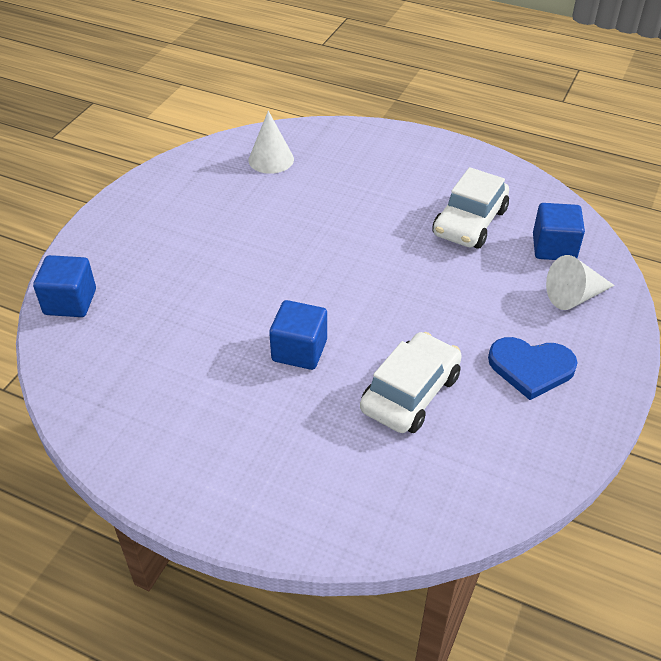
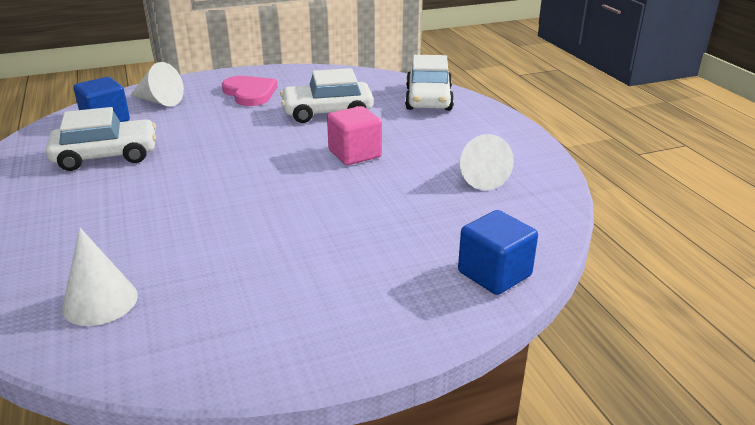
camera: 135 degrees left, 15 degrees down
(161, 394) = (479, 177): none -> white cone
(299, 350) = (354, 154): blue cube -> pink cube
(347, 504) = (429, 99): none -> white car
(531, 368) = (250, 93): blue heart -> pink heart

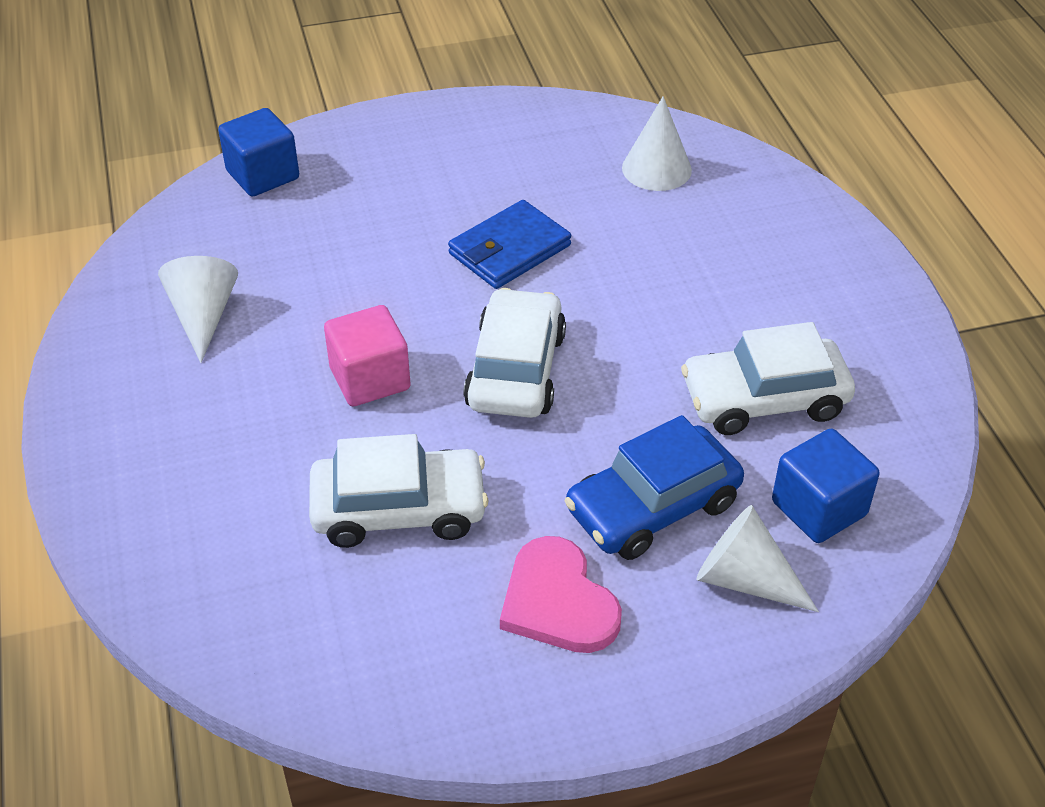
camera: 175 degrees left, 15 degrees up
(194, 117) = (653, 507): none -> blue car
(259, 225) = (510, 250): none -> blue wallet
(429, 99) = (185, 548): white car -> white car (515, 370)

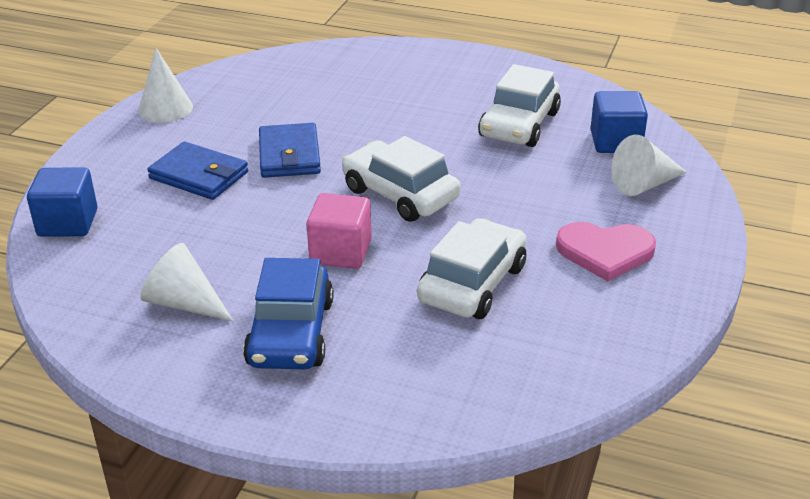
camera: 55 degrees left, 10 degrees down
(413, 209) = (199, 175): none -> blue wallet
(653, 507) = (563, 191): blue car -> blue car (291, 333)
(656, 169) = (288, 79): white cone -> white cone (165, 108)

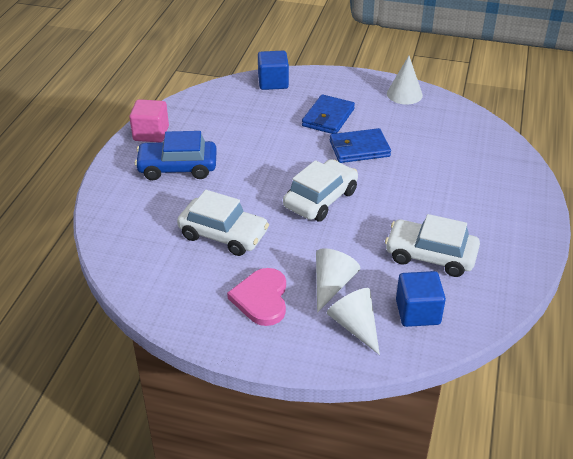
camera: 85 degrees right, 5 degrees up
(184, 303) = (203, 130): white cone -> white cone (332, 285)
(340, 252) = (253, 179): pink cube -> pink cube (151, 133)

